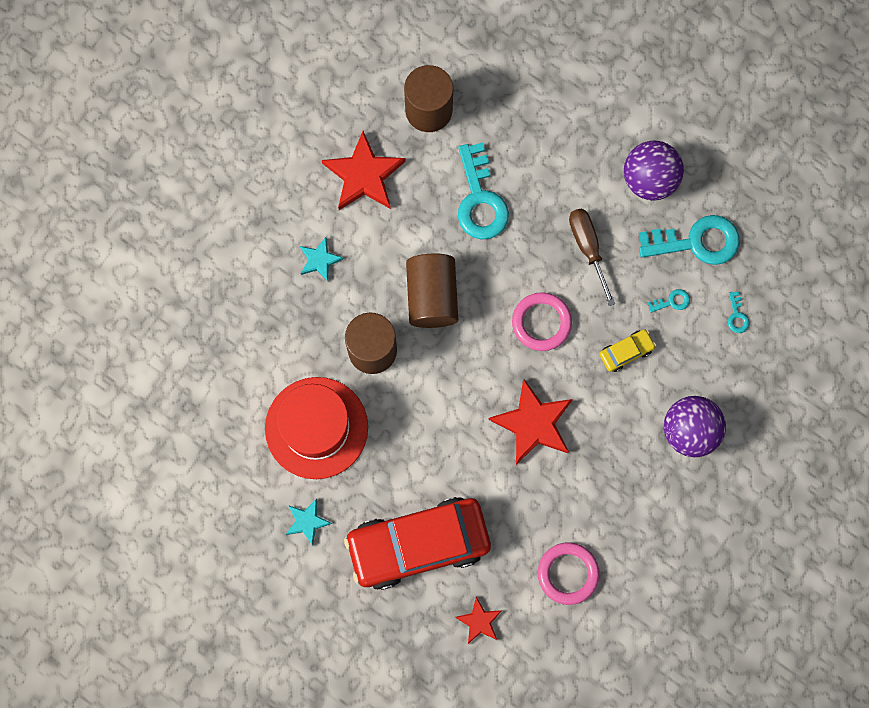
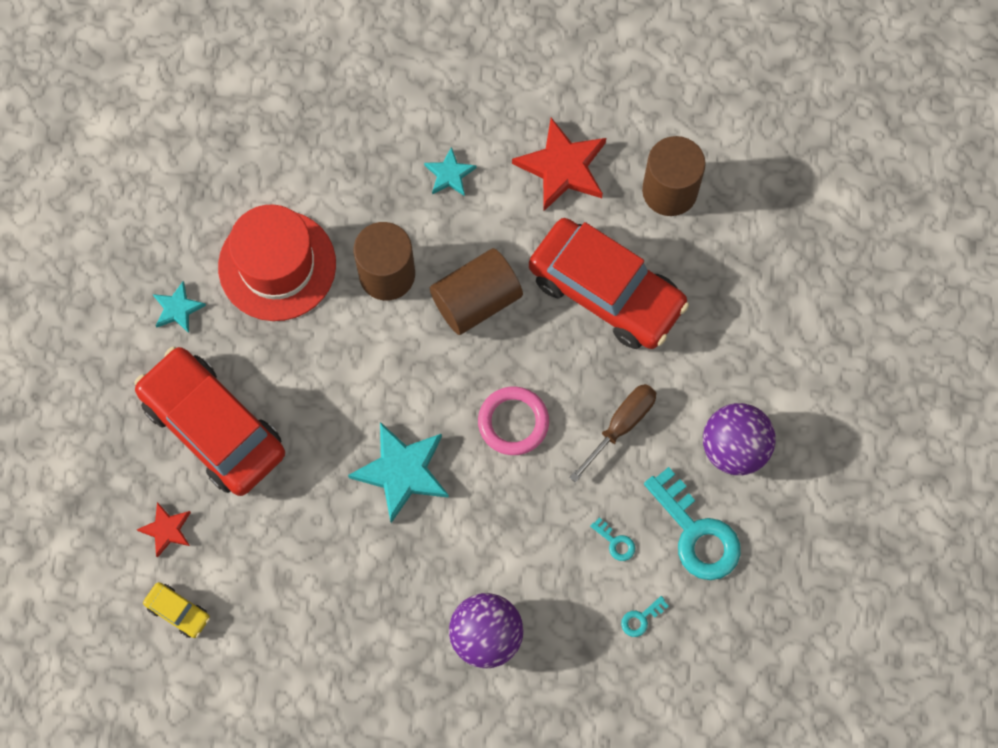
camera: 60 degrees right, 5 degrees down
(480, 200) = (606, 291): turquoise key -> red car
(533, 423) = (402, 471): red star -> turquoise star
(568, 573) = (264, 592): pink ring -> none
(626, 352) = (533, 524): yellow car -> yellow car (178, 611)

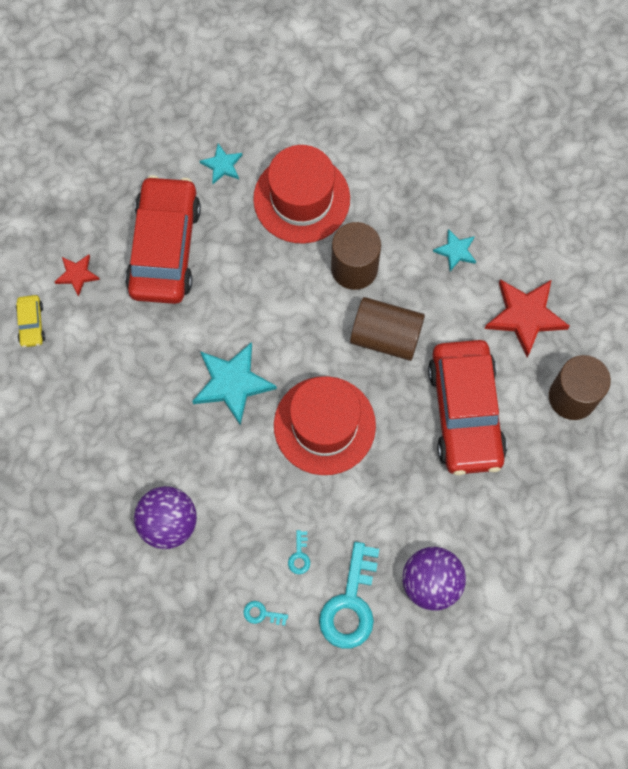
camera: 50 degrees right, 0 degrees up
(513, 422) = (324, 425): pink ring -> red hat
(621, 426) = (381, 496): brown screwdriver -> none

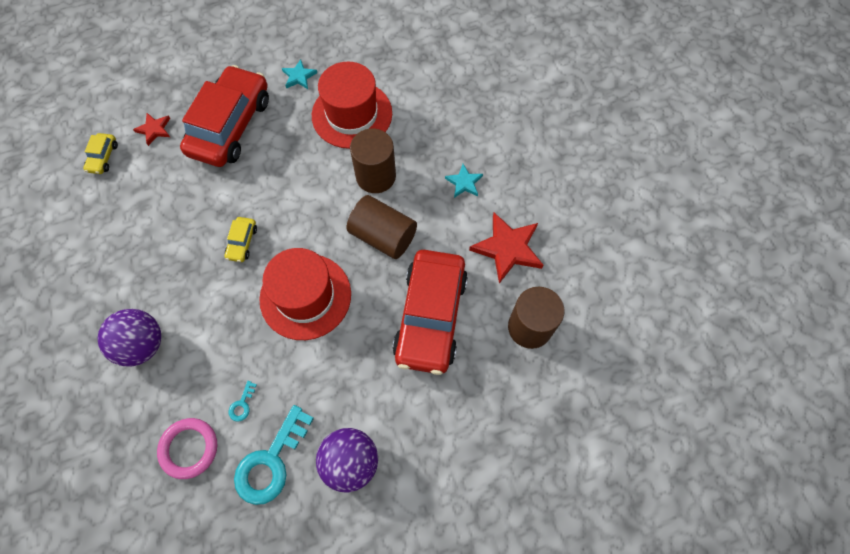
camera: 15 degrees right, 5 degrees down
(232, 383) = (242, 242): turquoise star -> yellow car
(262, 614) = (189, 448): turquoise key -> pink ring

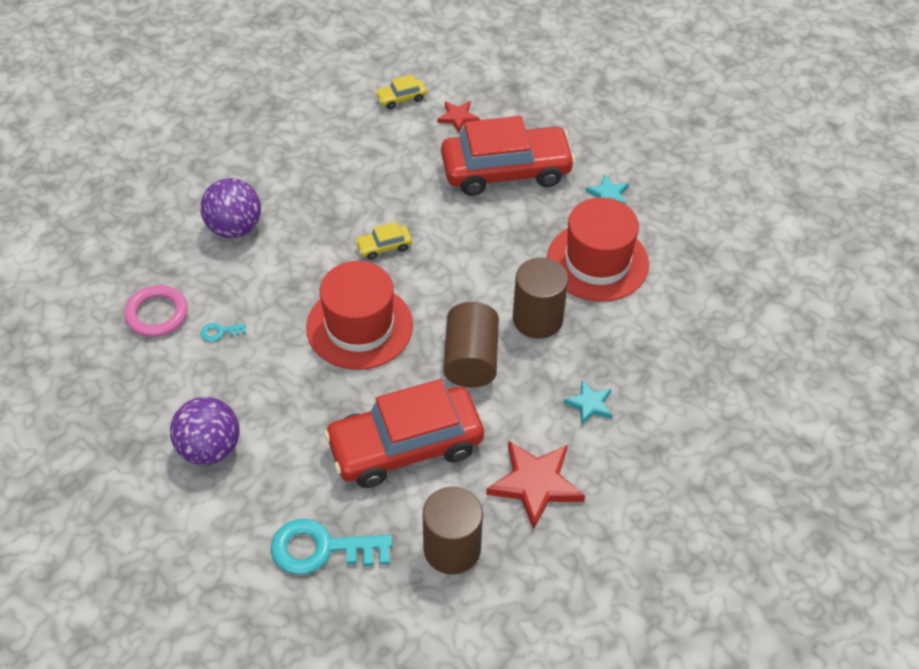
camera: 60 degrees right, 15 degrees down
(271, 462) = (176, 383): turquoise key -> turquoise key (322, 548)

